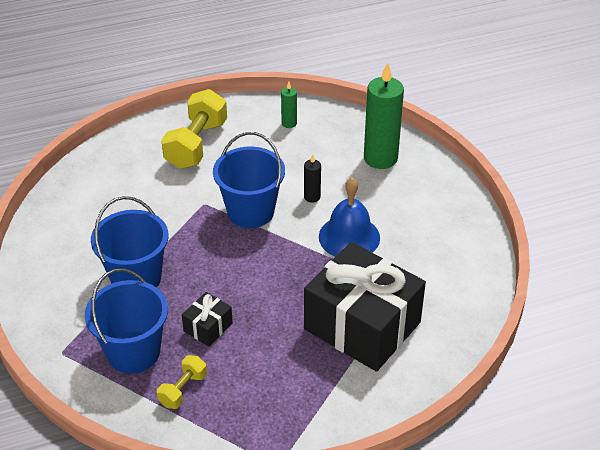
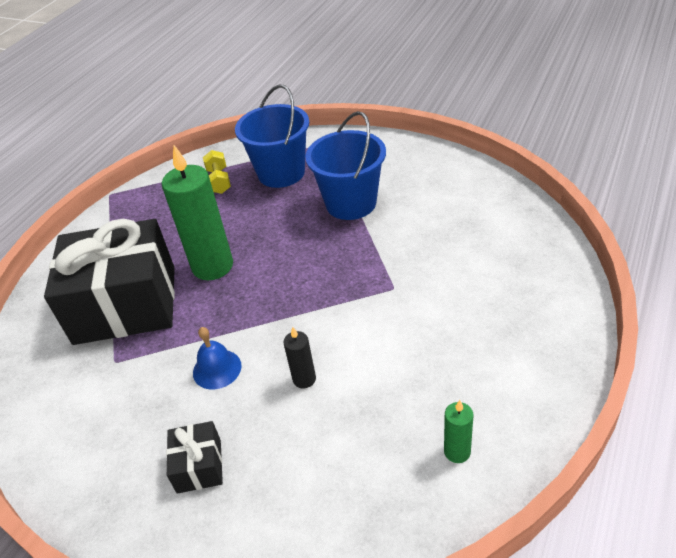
camera: 140 degrees right, 0 degrees up
(196, 144) = (500, 333): yellow dumbbell -> none
(208, 327) = (251, 217): black gift -> black gift (199, 466)
(250, 211) = (342, 315): blue bucket -> none
(349, 237) = (217, 369): blue bell -> blue bell, size x0.61
(380, 158) = (286, 502): green candle -> green candle (212, 266)

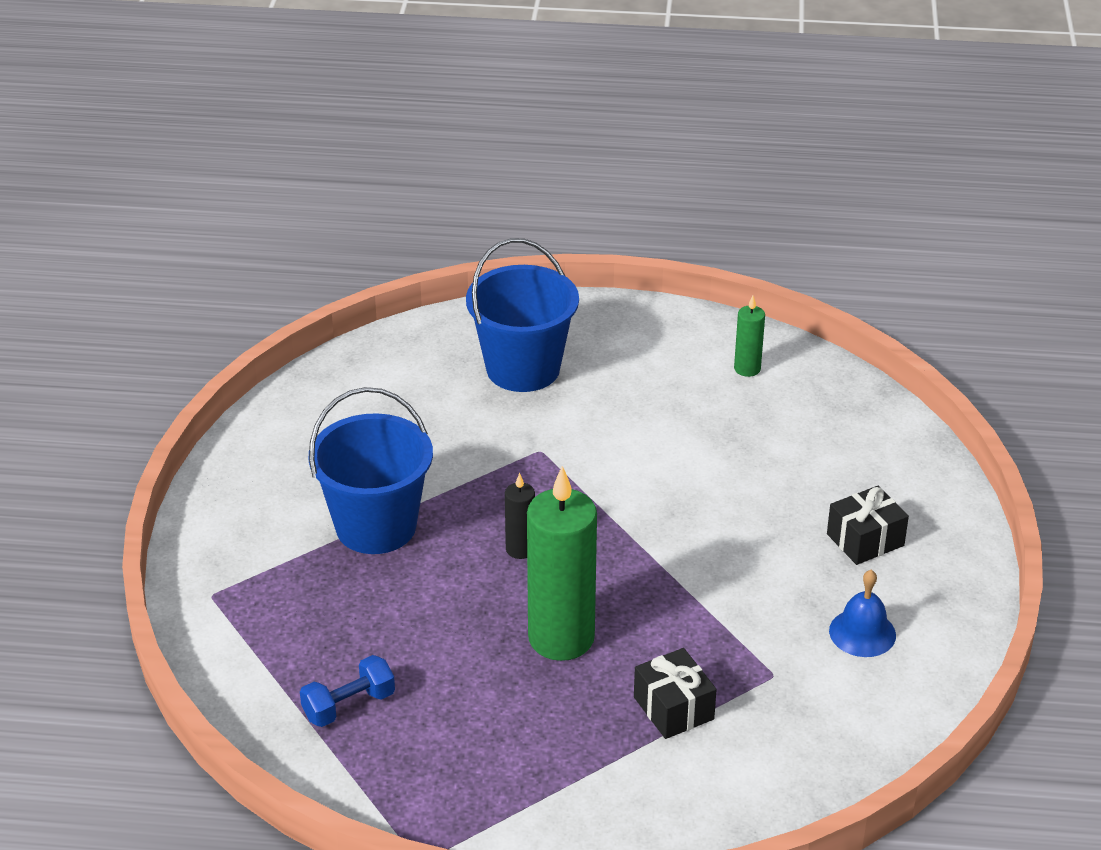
camera: 115 degrees left, 5 degrees down
(126, 304) = (673, 708): black gift -> black gift, size x0.42
(217, 369) = (736, 569): blue bell -> blue bell (862, 633)
(219, 181) = (349, 706): yellow dumbbell -> blue dumbbell
(281, 173) = (310, 629): blue bucket -> blue bucket (523, 369)
(304, 379) = (714, 491): black candle -> black candle (520, 549)

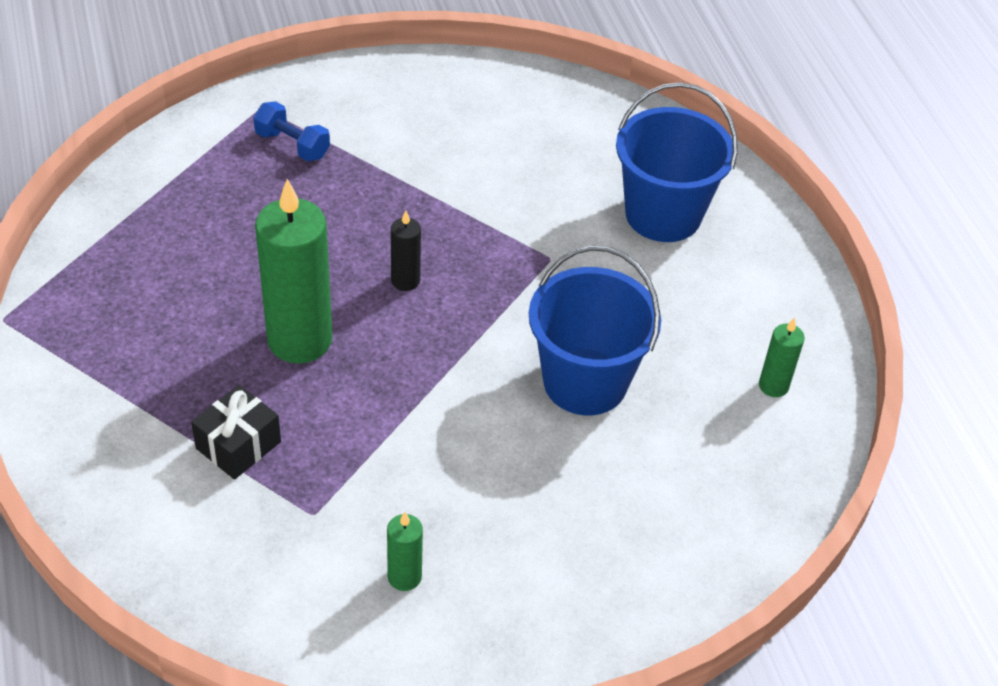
camera: 65 degrees right, 10 degrees up
(349, 706) = (164, 225): blue dumbbell -> blue dumbbell (292, 145)
(376, 526) = (390, 178): blue bucket -> blue bucket (585, 382)
(862, 633) = (404, 577): blue bell -> green candle
(865, 540) = (550, 550): black gift -> none

